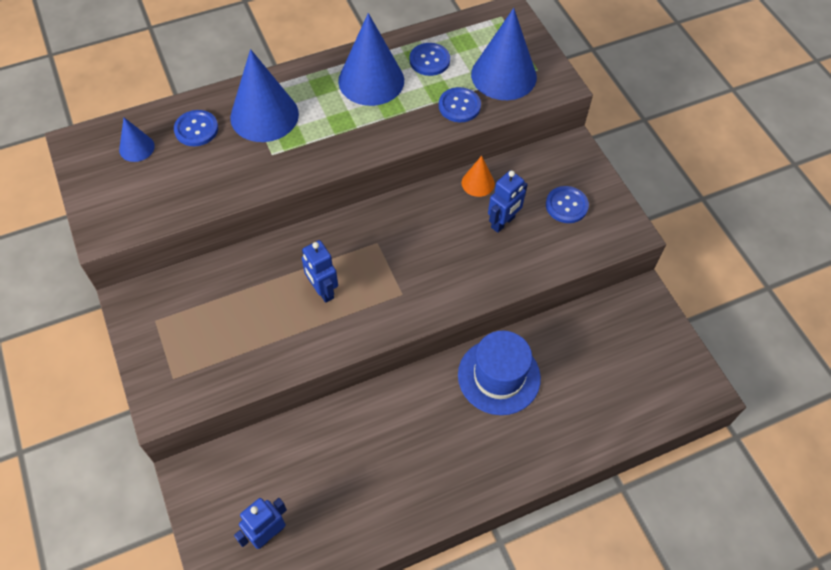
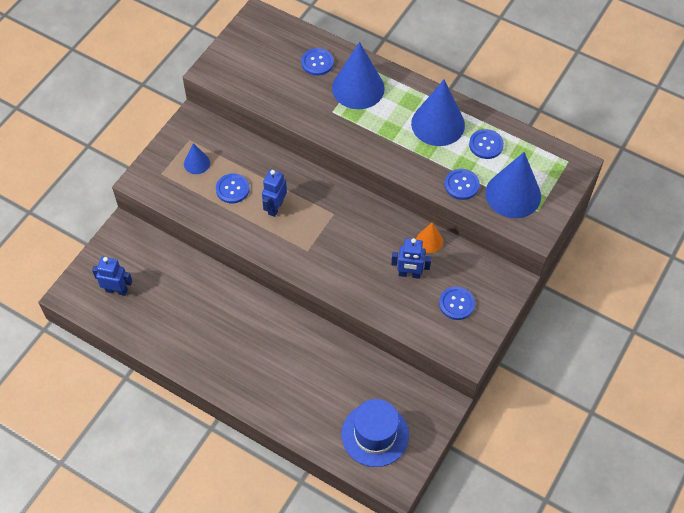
camera: 55 degrees right, 0 degrees up
(136, 148) = (279, 44): blue cone -> blue cone (197, 163)
(262, 317) = (232, 189): none -> blue button
(499, 376) = (308, 349): blue hat -> blue hat (375, 434)

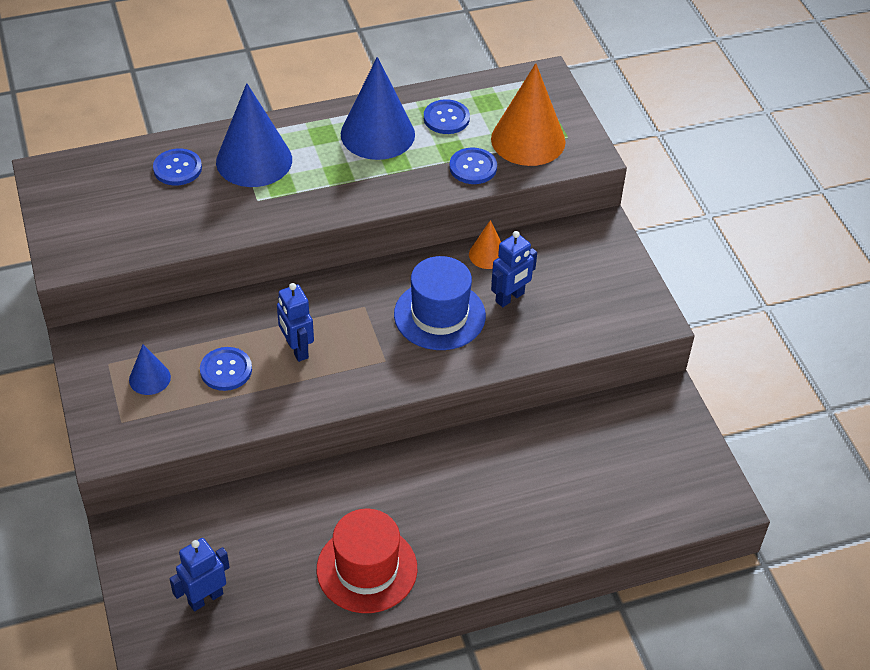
camera: 50 degrees left, 10 degrees down
(194, 344) = (367, 569): none -> red hat
(375, 434) = (650, 479): blue hat -> blue hat (439, 315)
(456, 304) = (585, 286): blue button -> none
(513, 194) = (528, 140): blue cone -> orange cone

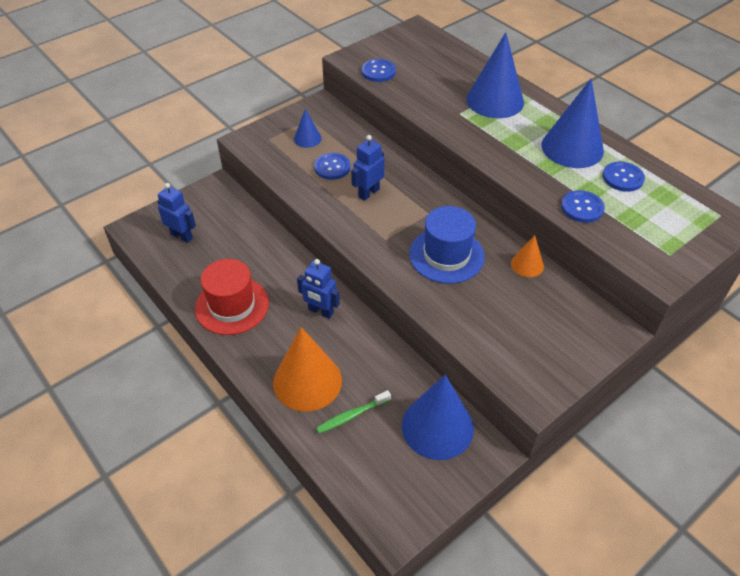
camera: 70 degrees right, 0 degrees up
(177, 168) = (460, 73): blue button -> blue button (378, 71)
(510, 297) = (492, 291): blue robot -> blue robot (320, 311)
(528, 140) = (642, 231): orange cone -> orange cone (307, 381)
(581, 495) = (351, 415): none -> green toothbrush
(624, 426) = (437, 427): none -> blue cone

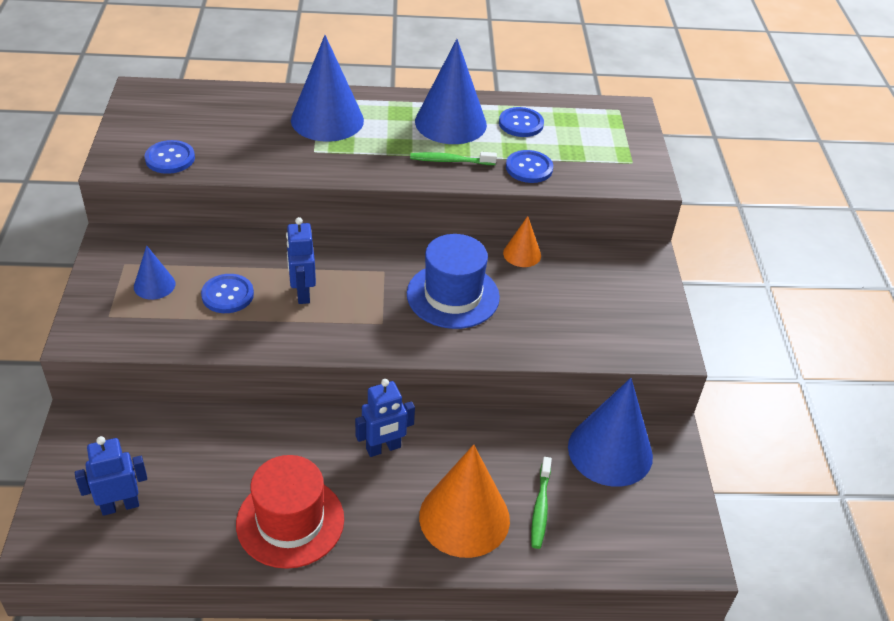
camera: 55 degrees left, 5 degrees down
(534, 169) = (450, 161): none -> green toothbrush

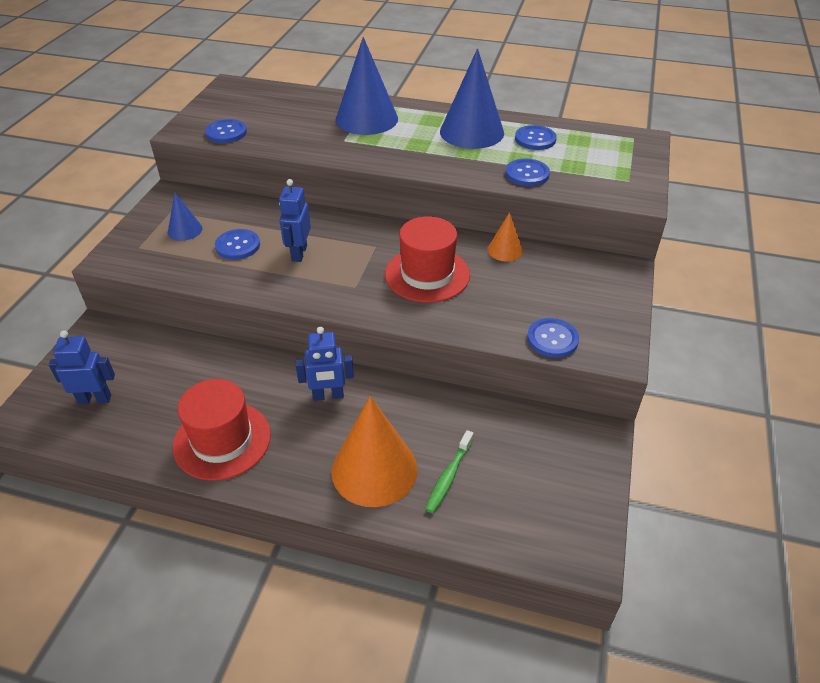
camera: 20 degrees right, 0 degrees up
(450, 161) = (457, 160): green toothbrush -> none
(453, 295) = (427, 274): blue hat -> red hat
(605, 346) = (552, 339): none -> blue button
(610, 451) = (536, 439): blue cone -> none

